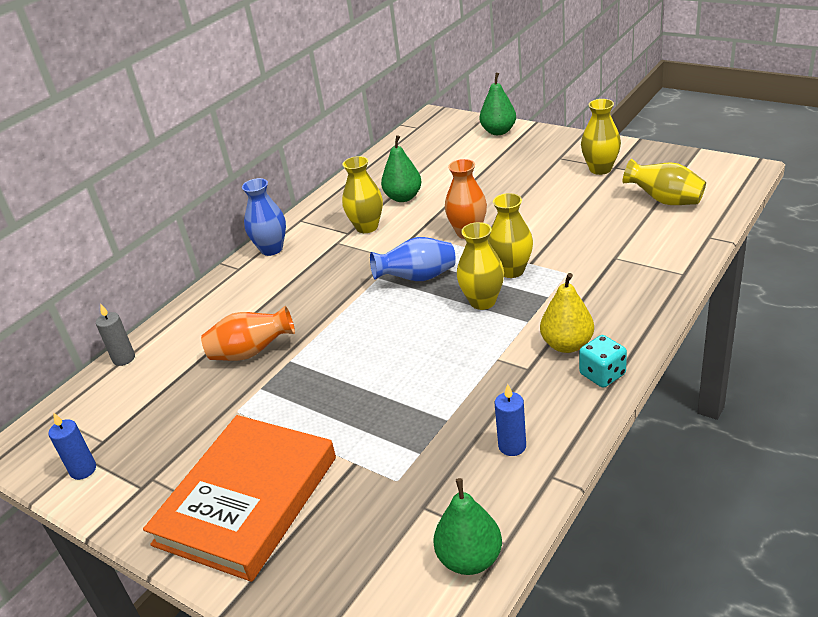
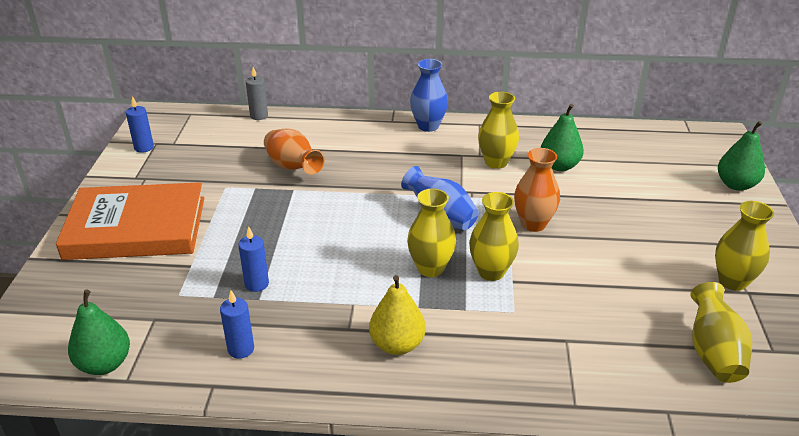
camera: 55 degrees right, 0 degrees up
(423, 417) = (257, 284): none -> blue candle
(602, 374) = (365, 383): turquoise dice -> none

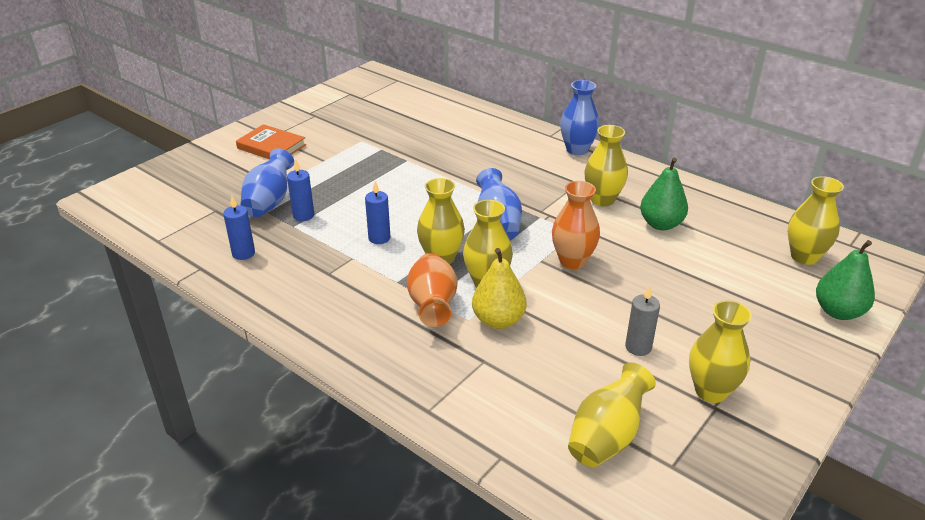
camera: 35 degrees right, 0 degrees up
(105, 364) = (157, 225): green pear -> none
(136, 228) = (271, 147): orange book -> orange book, size x0.52
(144, 148) = (338, 94): blue candle -> blue candle (379, 238)
(204, 285) = (269, 202): none -> blue vase
(259, 116) = (446, 97): grey candle -> grey candle (638, 347)
(293, 167) = (426, 144): orange vase -> orange vase (433, 306)
(397, 344) = (348, 300): yellow pear -> yellow pear (498, 320)
(674, 152) = (804, 256): none -> yellow vase

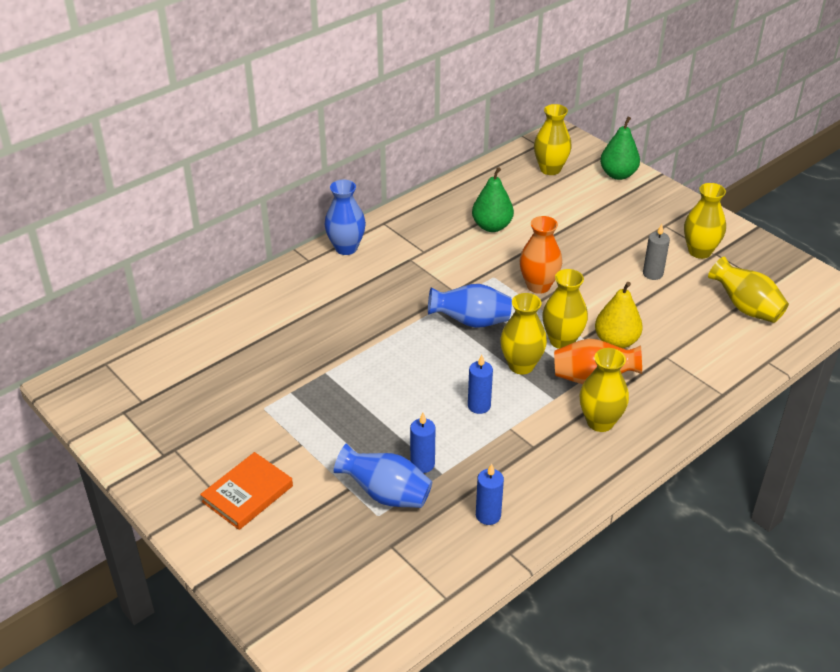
camera: 80 degrees left, 5 degrees up
(602, 200) = (444, 250): yellow vase -> yellow vase (600, 422)

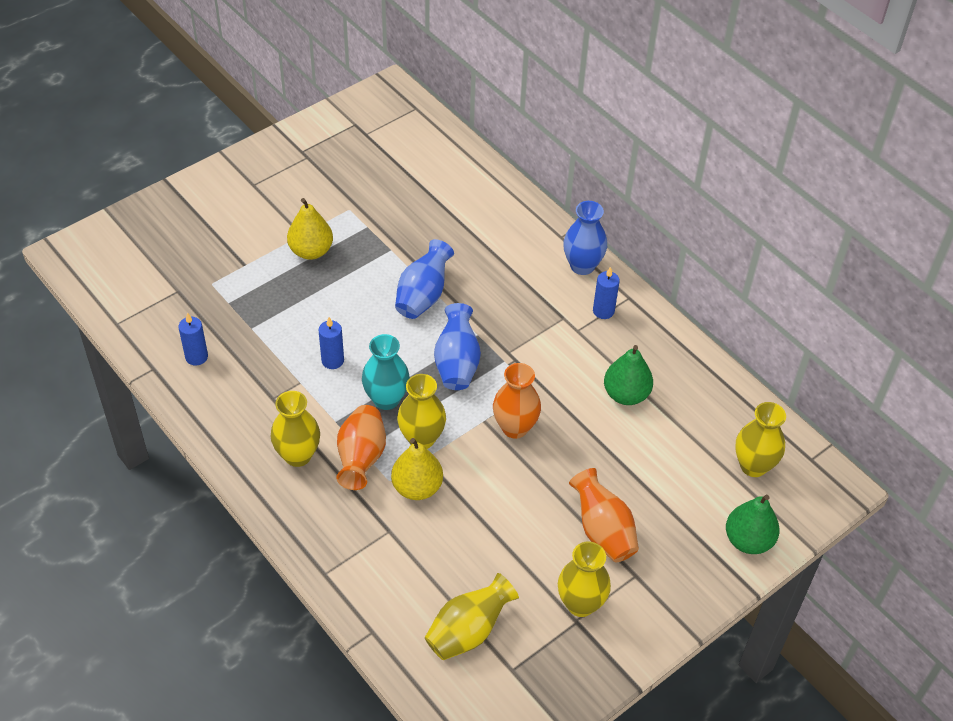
camera: 90 degrees right, 10 degrees up
(247, 494) = (250, 202): orange book -> none
(327, 434) = (311, 251): none -> yellow pear
(386, 494) = (233, 289): blue vase -> blue vase (423, 296)
(422, 464) = (264, 315): blue candle -> blue candle (603, 311)
(521, 365) = (386, 399): yellow vase -> turquoise vase
(630, 240) = (602, 531): none -> orange vase
(652, 274) = (535, 543): grey candle -> none

